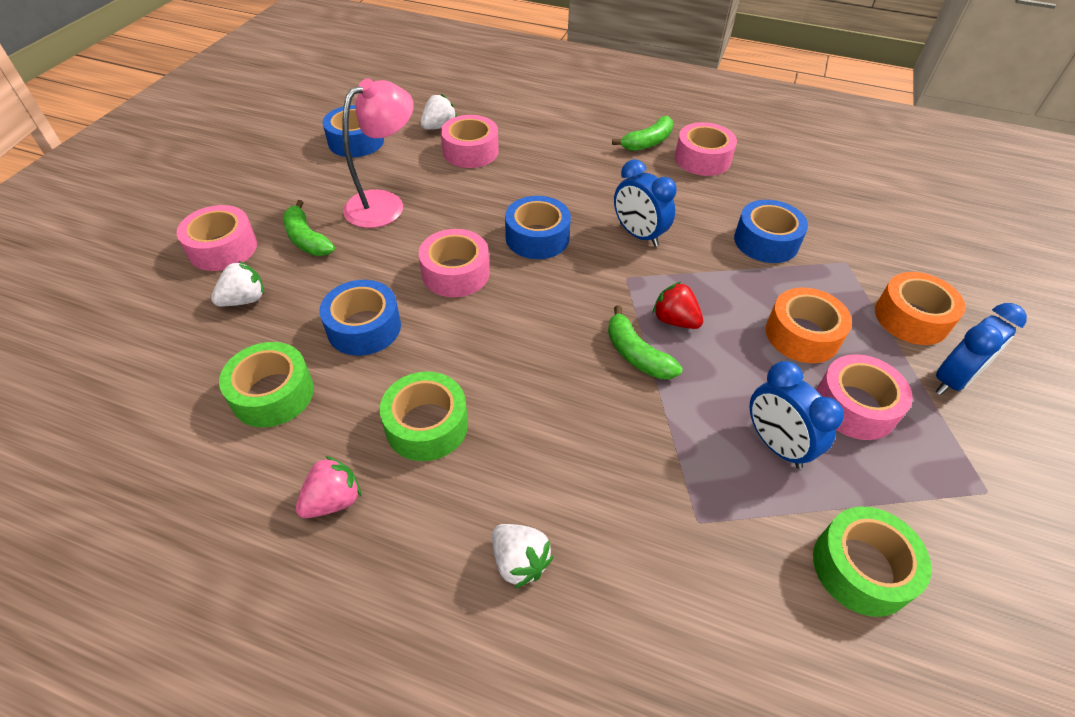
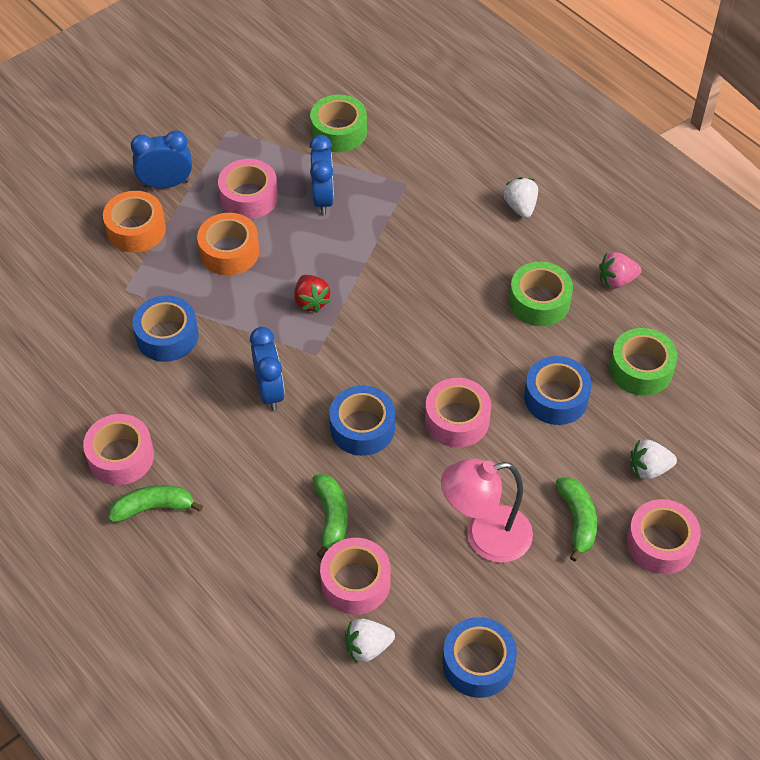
camera: 150 degrees left, 5 degrees up
(636, 354) = (362, 289): green banana -> green banana (331, 517)

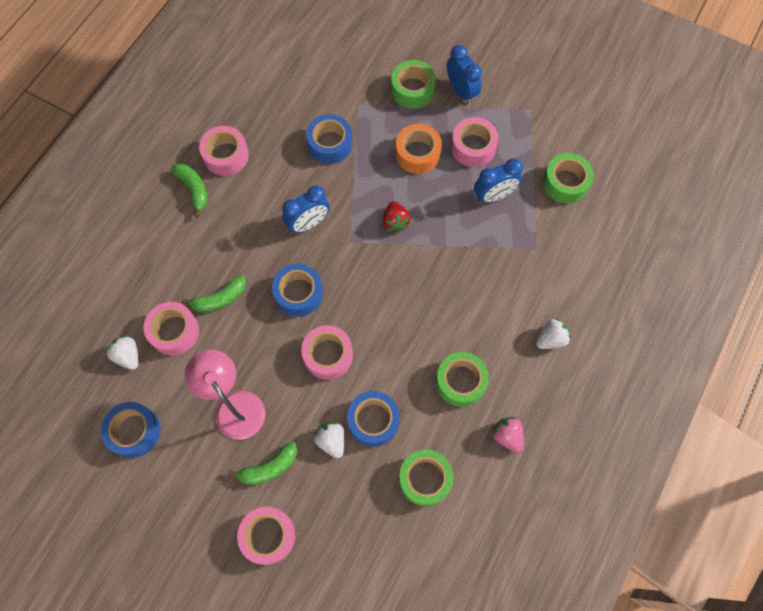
camera: 70 degrees right, 15 degrees up
(136, 229) = (412, 90): orange tape -> green tape
(311, 301) = (395, 222): red strawberry -> red strawberry turned 60 degrees counterclockwise
(649, 469) = (332, 509): white strawberry -> white strawberry (331, 440)

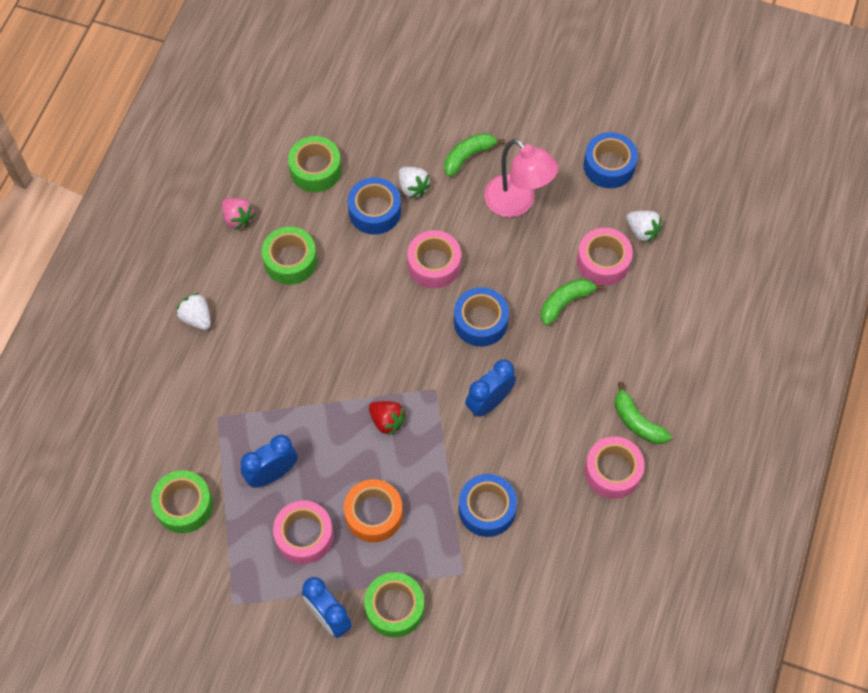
camera: 170 degrees right, 5 degrees down
(268, 536) = (454, 104): pink tape -> none
(395, 222) = (387, 421): red strawberry -> red strawberry turned 150 degrees clockwise
(550, 339) = (196, 318): white strawberry -> white strawberry turned 90 degrees clockwise

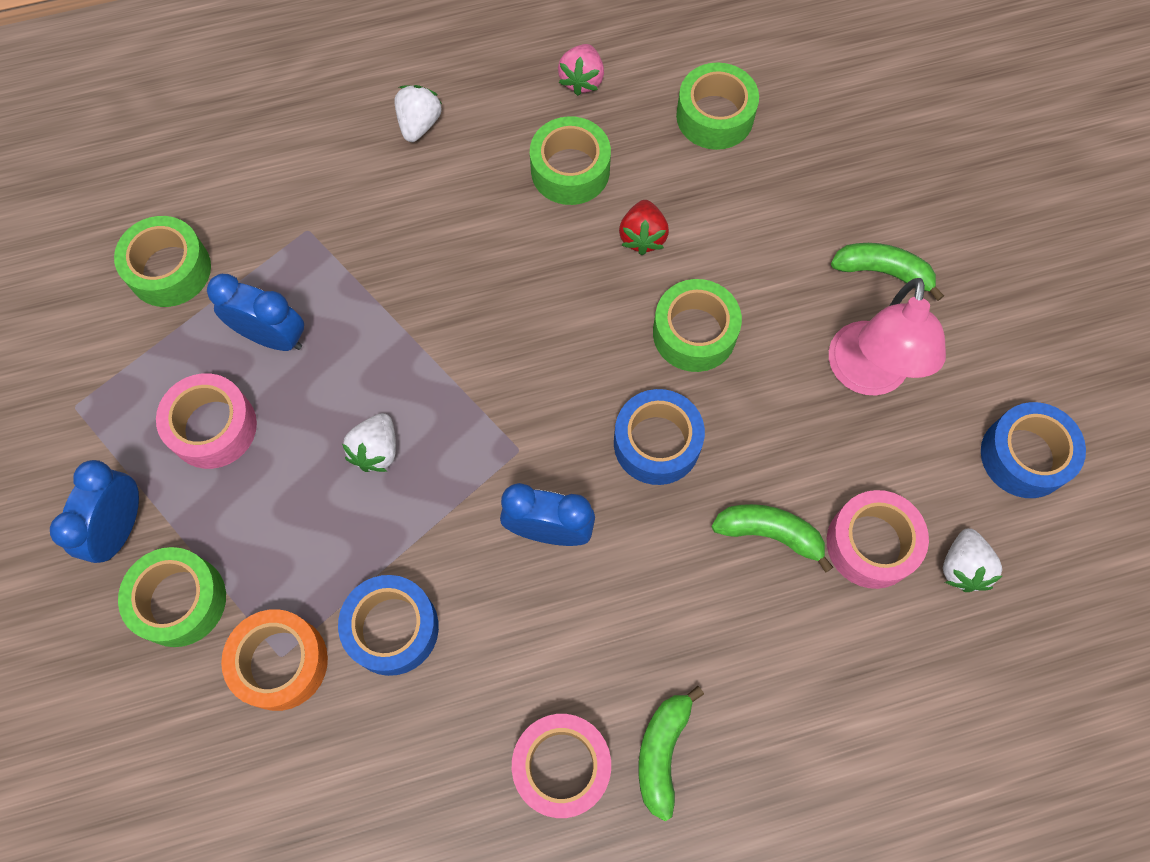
camera: 55 degrees right, 5 degrees up
(374, 514) = (293, 490): orange tape -> orange tape (281, 662)
(375, 211) = (712, 217): blue tape -> none
(387, 421) = (433, 421): red strawberry -> red strawberry (642, 237)
(413, 188) = (782, 238): white strawberry -> white strawberry (376, 450)
(434, 264) = (694, 333): pink tape -> green tape

